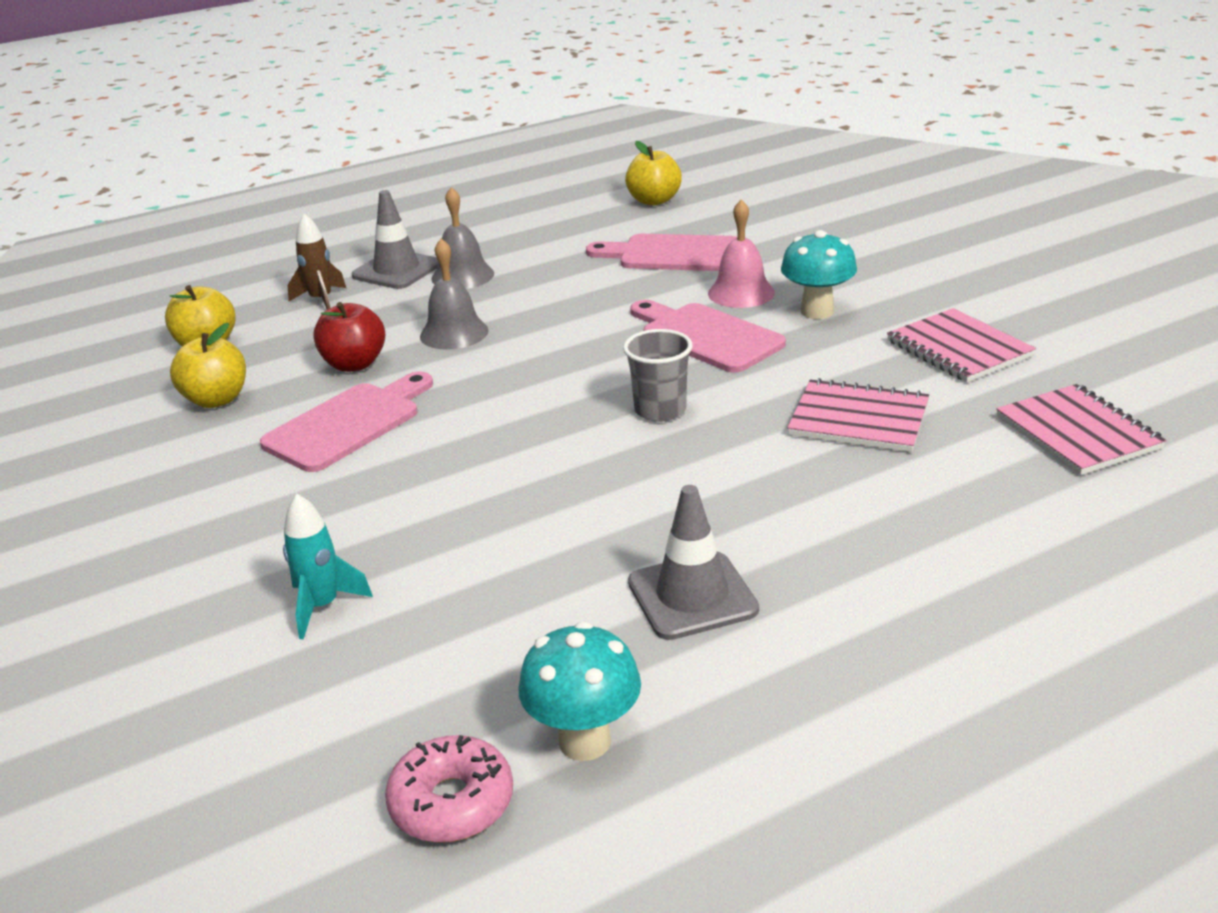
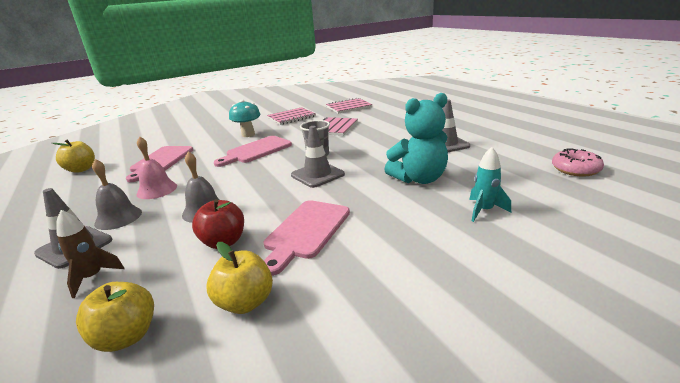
camera: 90 degrees left, 5 degrees down
(348, 424) = (306, 231): pink cutting board -> pink cutting board turned 105 degrees counterclockwise
(490, 539) = (419, 179): none -> turquoise teddy bear
(554, 418) = (317, 175): none -> grey traffic cone
(584, 741) = (528, 153): turquoise mushroom -> none
(741, 293) = (219, 147): pink bell -> pink bell (157, 190)

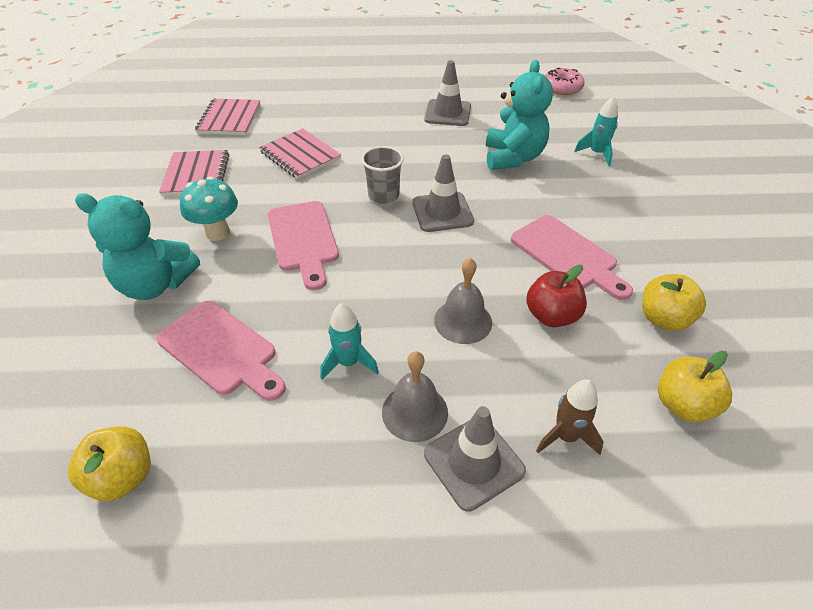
camera: 65 degrees left, 20 degrees up
(157, 190) = (349, 363): pink bell -> turquoise rocket
(202, 137) = (155, 284): none -> turquoise teddy bear

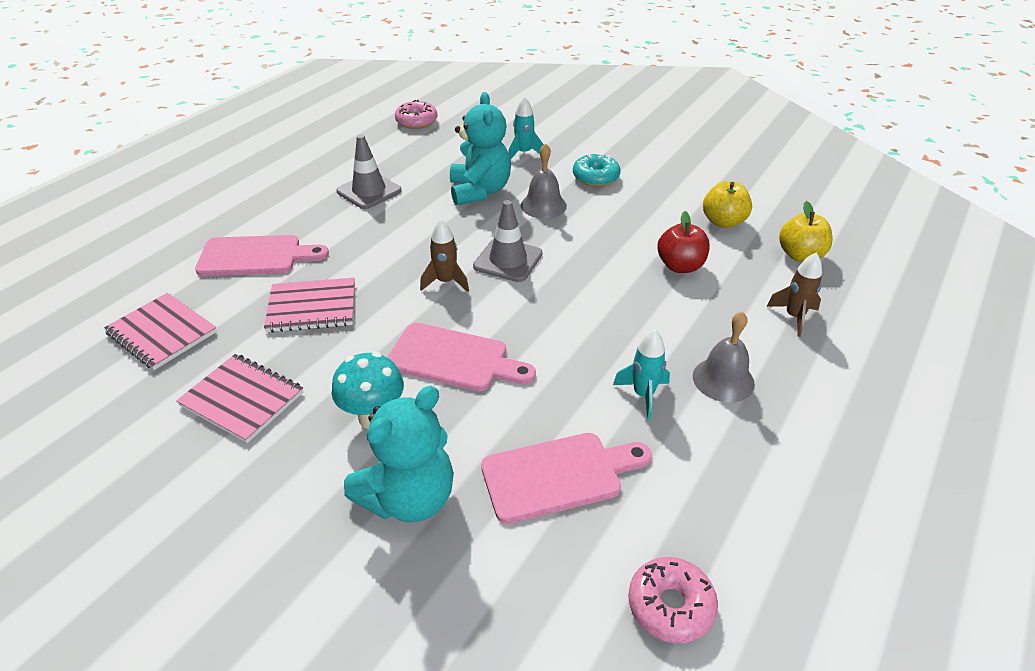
camera: 55 degrees left, 5 degrees down
(123, 477) = (670, 606): yellow apple -> pink donut
(383, 195) = (446, 282): grey cup -> brown rocket
(463, 321) = (648, 311): grey bell -> grey bell (543, 205)
(473, 462) = (789, 370): grey traffic cone -> none
(513, 158) = (479, 191): turquoise teddy bear -> turquoise teddy bear turned 45 degrees clockwise
(567, 255) = (624, 227): pink cutting board -> pink cutting board (255, 256)
(619, 206) = (595, 177): none -> turquoise donut

